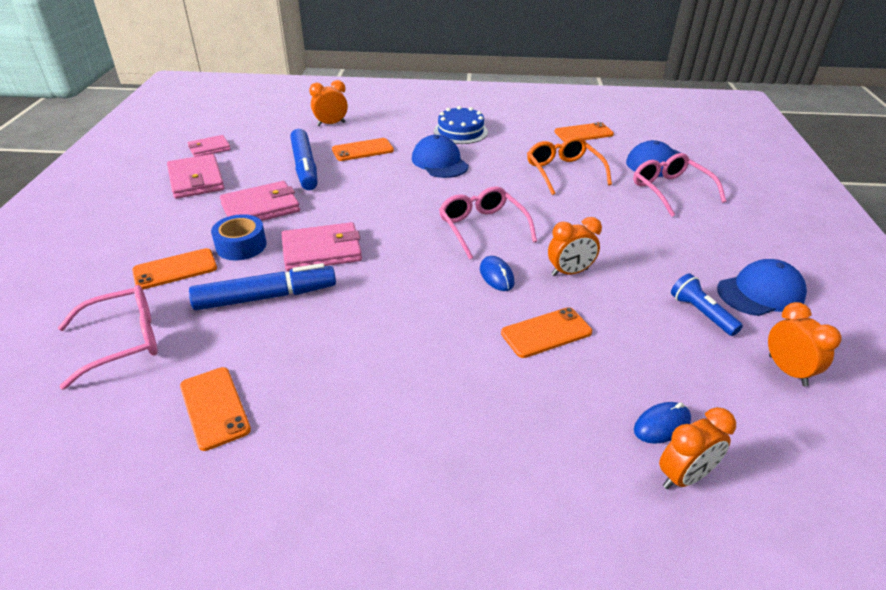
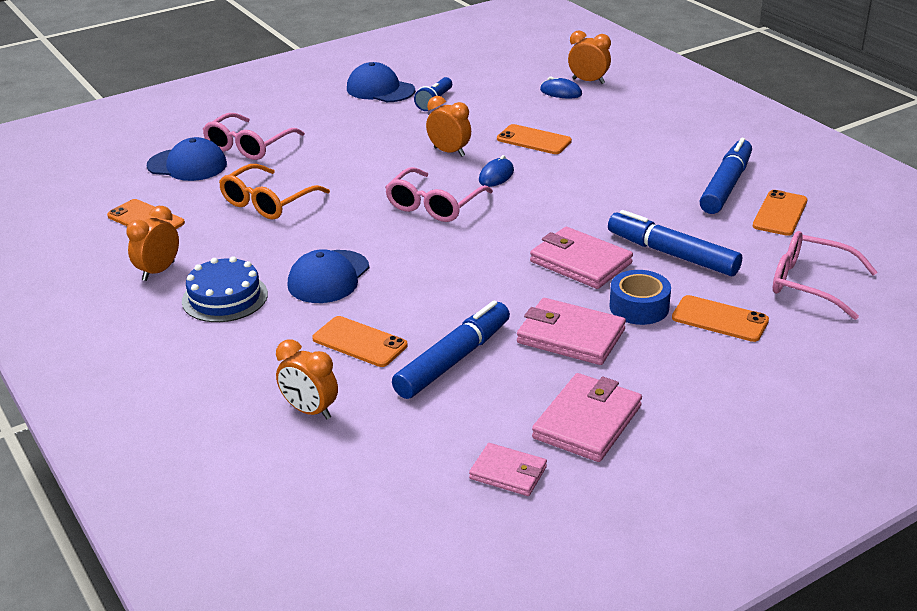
camera: 125 degrees left, 5 degrees down
(305, 407) = (725, 186): none -> blue marker
(787, 370) = (459, 72): orange clock -> orange clock (158, 271)

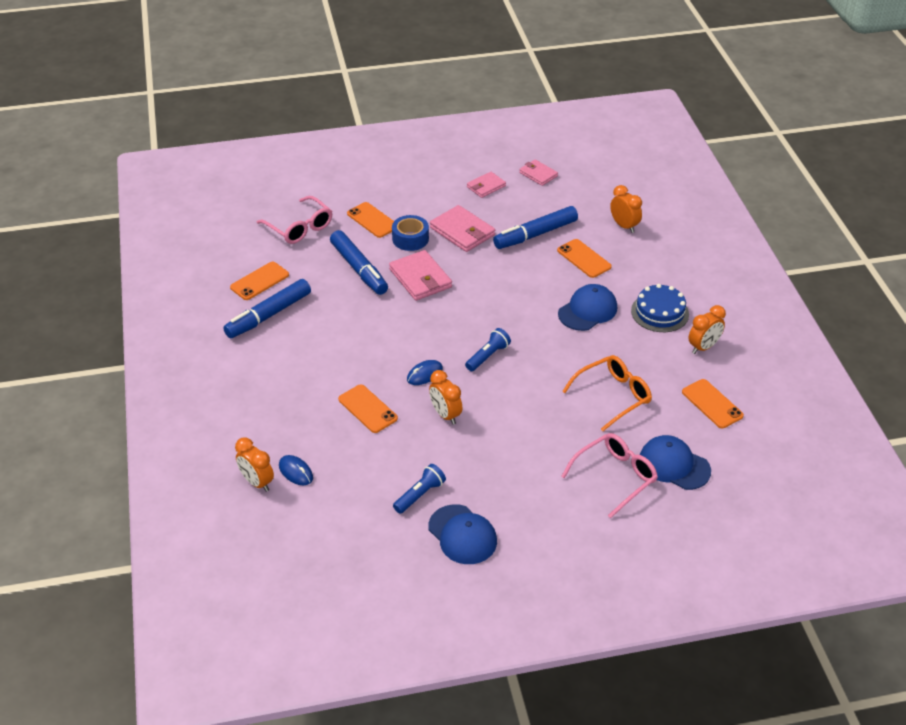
camera: 160 degrees left, 10 degrees up
(434, 205) = (488, 356): pink glasses -> blue flashlight
(587, 422) = (486, 186): pink wallet -> pink wallet, size x0.62

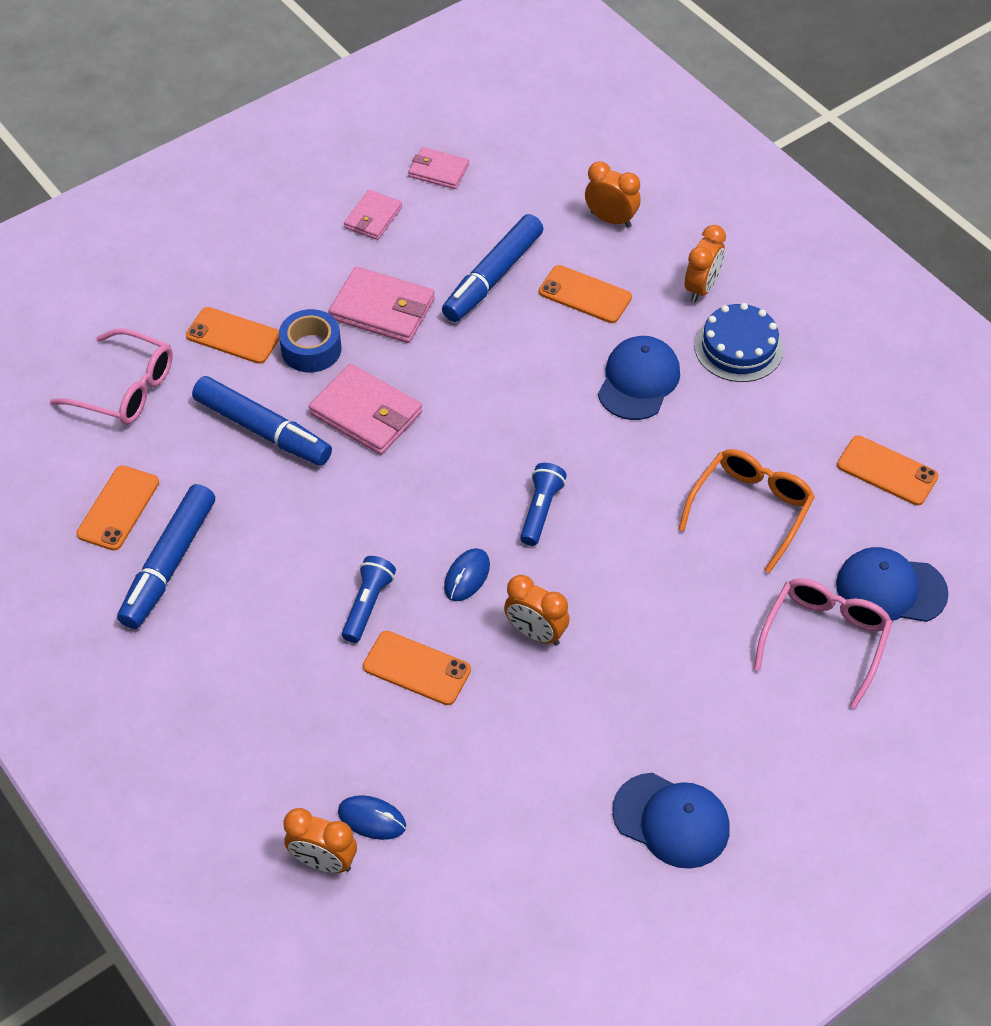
camera: 25 degrees left, 10 degrees up
(420, 495) = (575, 781): blue flashlight -> blue flashlight (368, 605)
(703, 347) = (827, 383): orange clock -> orange clock (701, 288)

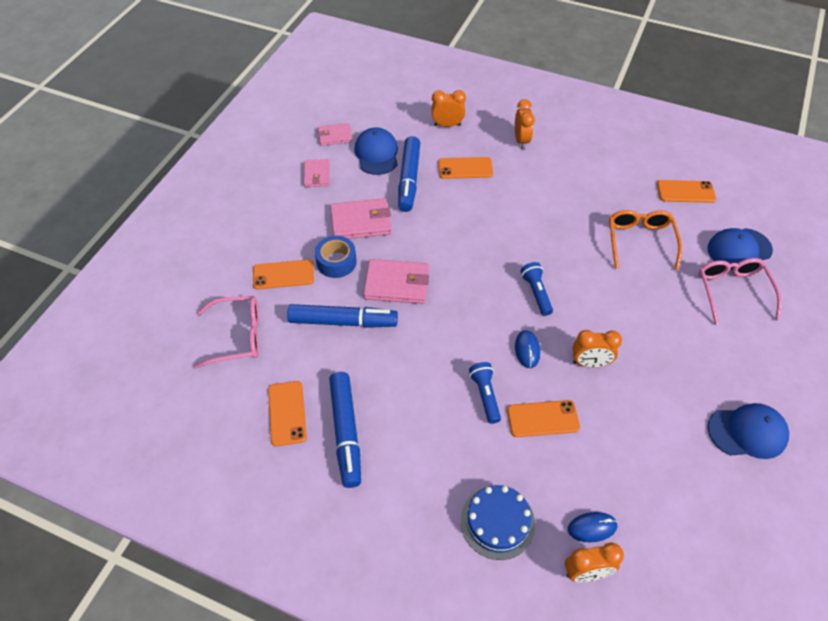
camera: 30 degrees left, 0 degrees up
(638, 381) = (529, 200): blue cap -> blue cap (376, 154)
(738, 348) = (564, 162): blue cake -> blue cake (497, 522)

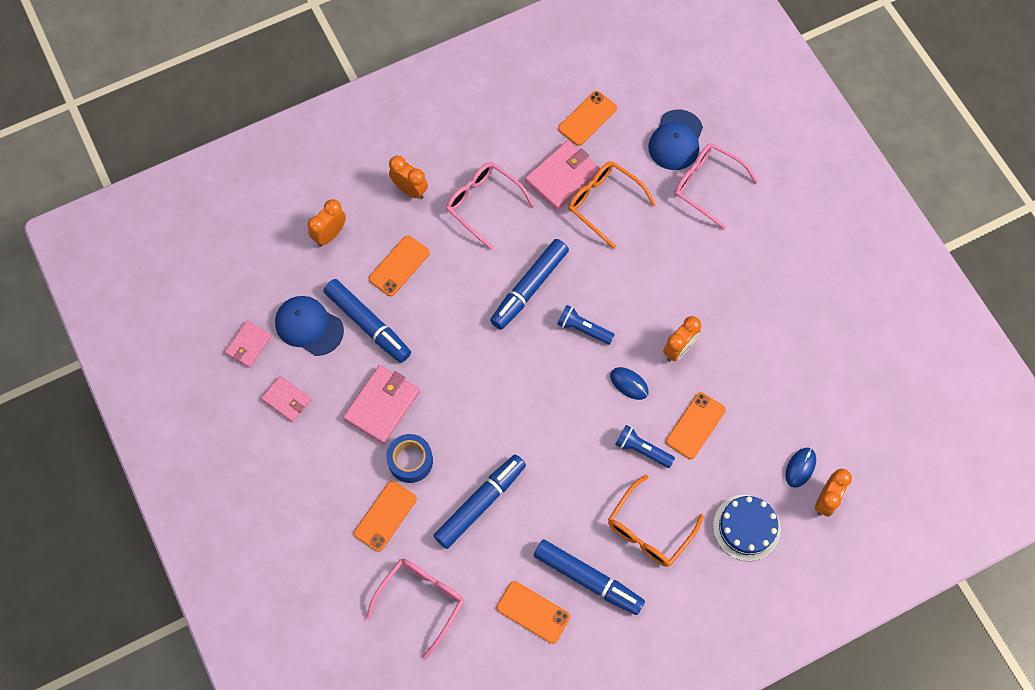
camera: 50 degrees left, 15 degrees up
(397, 284) = (479, 430): pink wallet -> pink wallet (562, 177)
(425, 447) = (649, 530): none -> orange glasses
(530, 242) = (530, 287): none -> blue marker
(557, 180) = (483, 204): none -> pink glasses
(747, 432) = (819, 297): blue cap -> none

